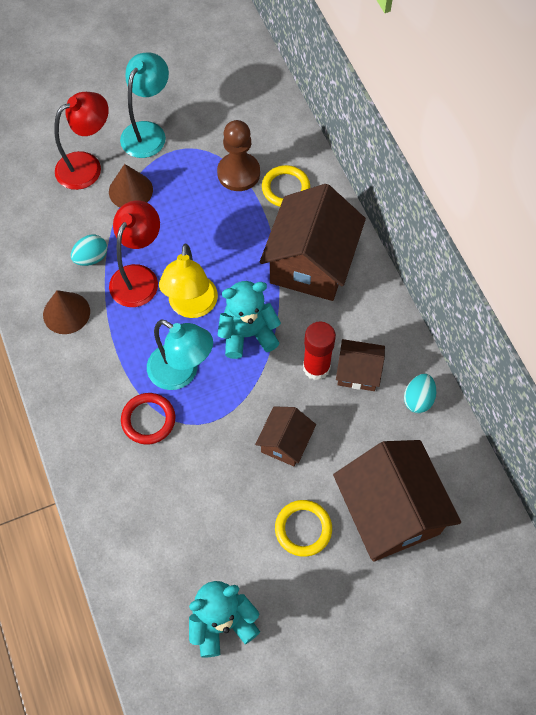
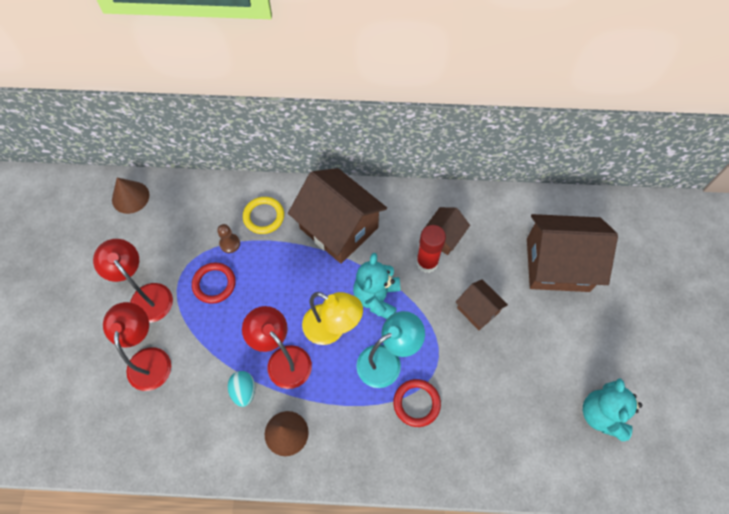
camera: 65 degrees left, 0 degrees up
(130, 190) = (196, 332): brown cone -> brown cone (130, 197)
(148, 132) = (146, 295): turquoise lamp -> red lamp
(188, 181) = (214, 284): none -> red ring
(238, 173) = (230, 243): brown pawn -> brown pawn, size x0.54
(303, 529) = (549, 327): yellow ring -> none
(418, 399) = (481, 209): turquoise egg -> none

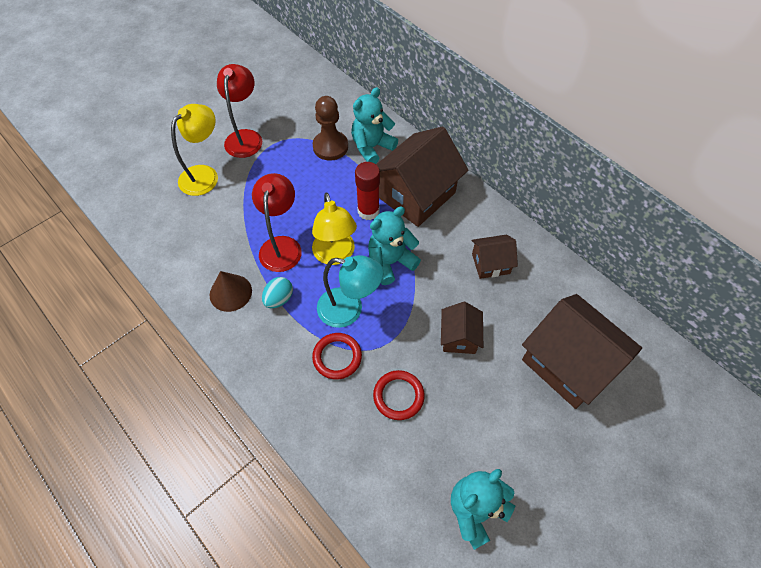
camera: 45 degrees right, 5 degrees down
(130, 197) = (301, 73): brown cone -> none
(149, 359) = (205, 175): red lamp -> yellow lamp
(214, 284) = (292, 163): red ring -> red ring (398, 396)
(230, 243) = (330, 147): brown pawn -> brown pawn, size x1.85
(244, 391) = (235, 243): turquoise egg -> turquoise egg (279, 299)
(264, 216) = (372, 147): yellow ring -> turquoise teddy bear
(339, 228) = (416, 195): brown house -> brown house turned 45 degrees clockwise
(427, 262) = (456, 270): red glue stick -> red glue stick (368, 211)

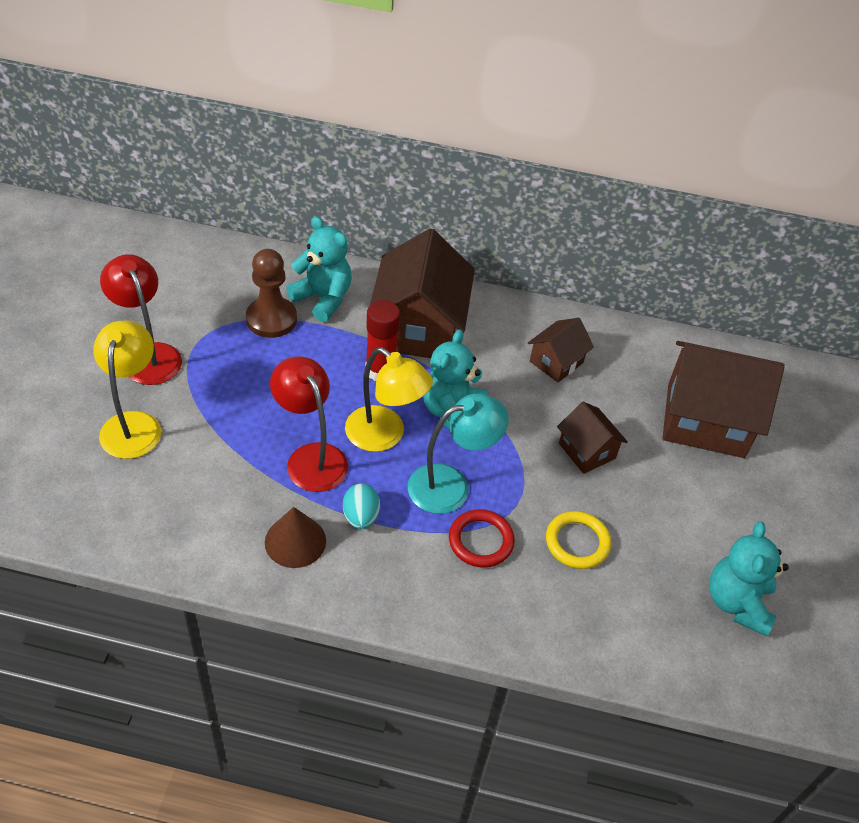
camera: 40 degrees left, 10 degrees down
(372, 147) = (323, 298): turquoise teddy bear -> turquoise teddy bear turned 120 degrees clockwise
(398, 396) = (577, 542): red ring -> yellow ring

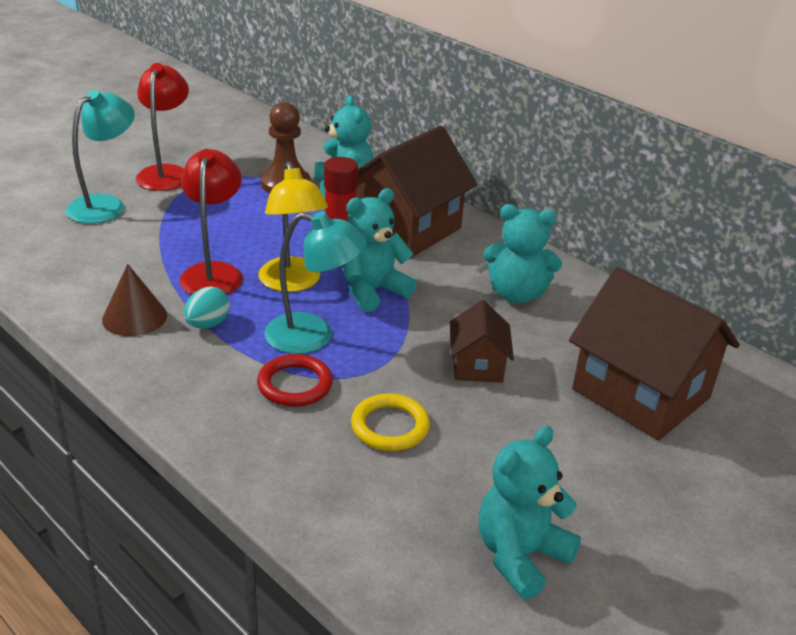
camera: 35 degrees right, 15 degrees down
(133, 424) = (105, 205): yellow lamp -> turquoise lamp
(556, 362) = (516, 294): brown house -> turquoise teddy bear

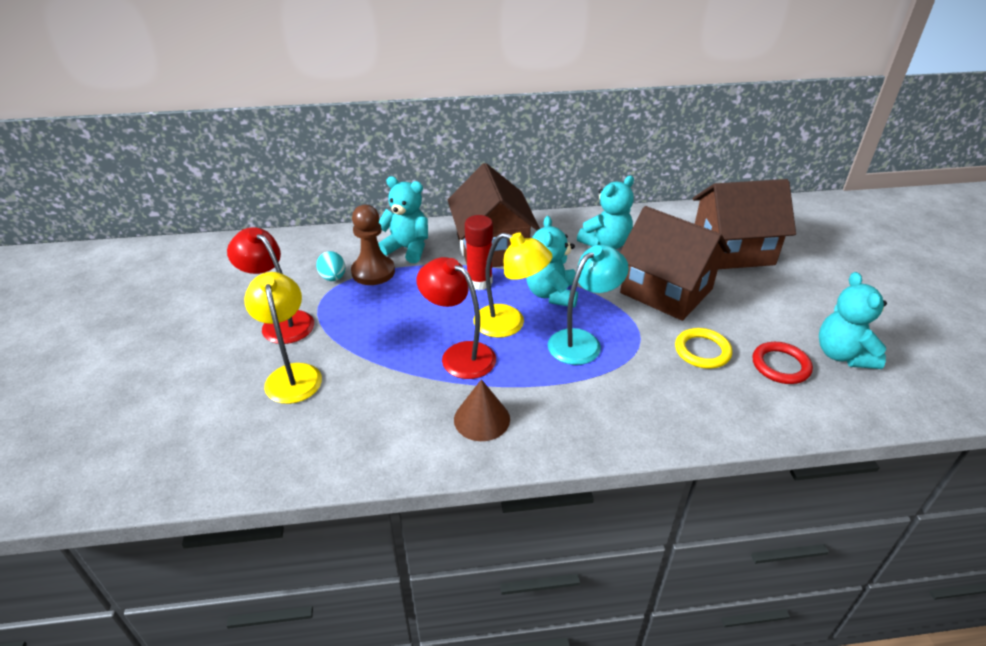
camera: 50 degrees left, 5 degrees up
(105, 205) = (292, 374): turquoise lamp -> yellow lamp
(207, 324) = (525, 384): turquoise egg -> turquoise egg (333, 278)
(295, 384) = (630, 372): red ring -> red ring (780, 365)
(477, 365) = (666, 291): brown house -> brown house, size x1.96

